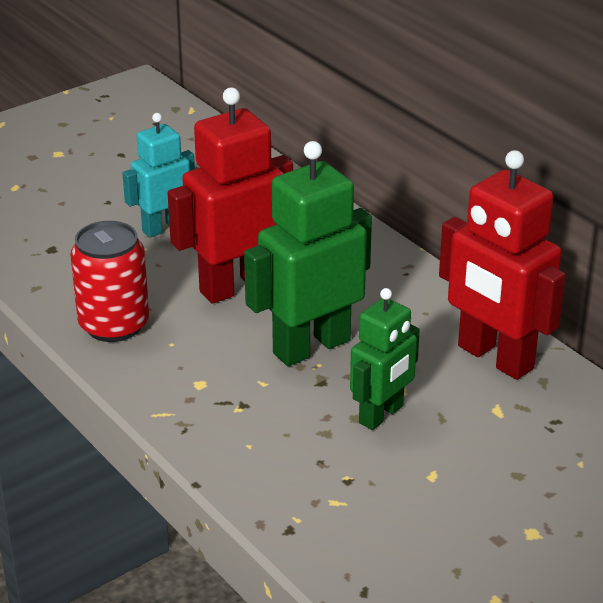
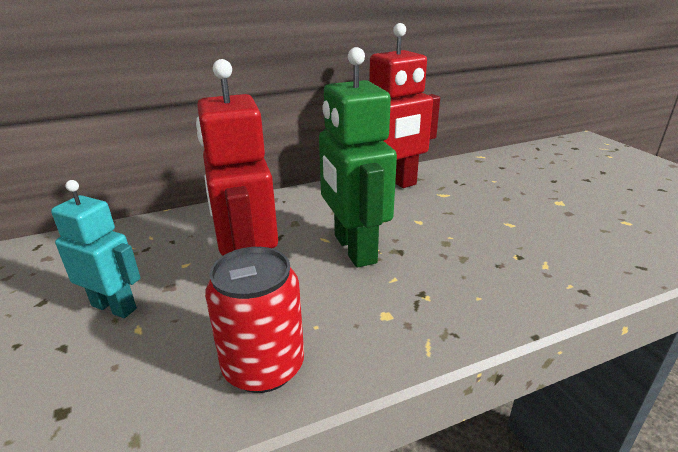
camera: 75 degrees left, 5 degrees down
(163, 228) = (114, 307): turquoise robot -> turquoise robot turned 135 degrees clockwise
(381, 415) = (445, 232): green robot -> none

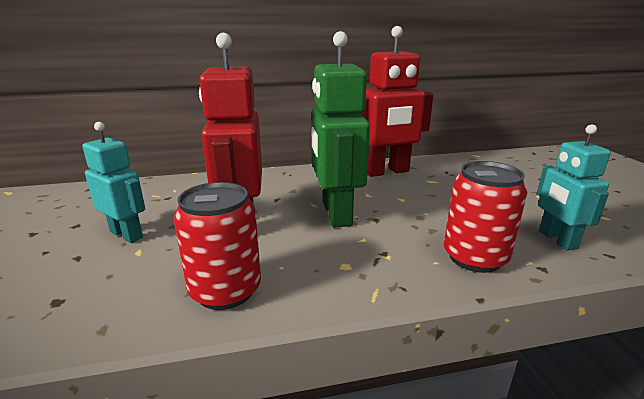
camera: 10 degrees right, 5 degrees down
(516, 287) = (474, 257): none -> red can
(589, 255) = (557, 240): none -> turquoise robot

